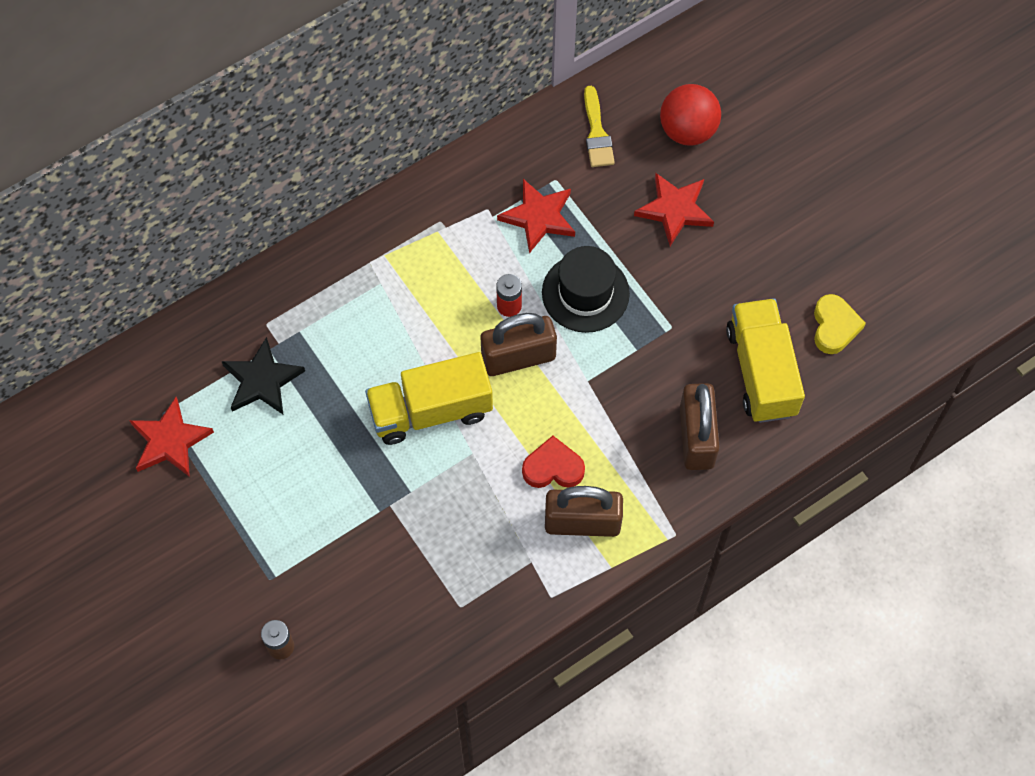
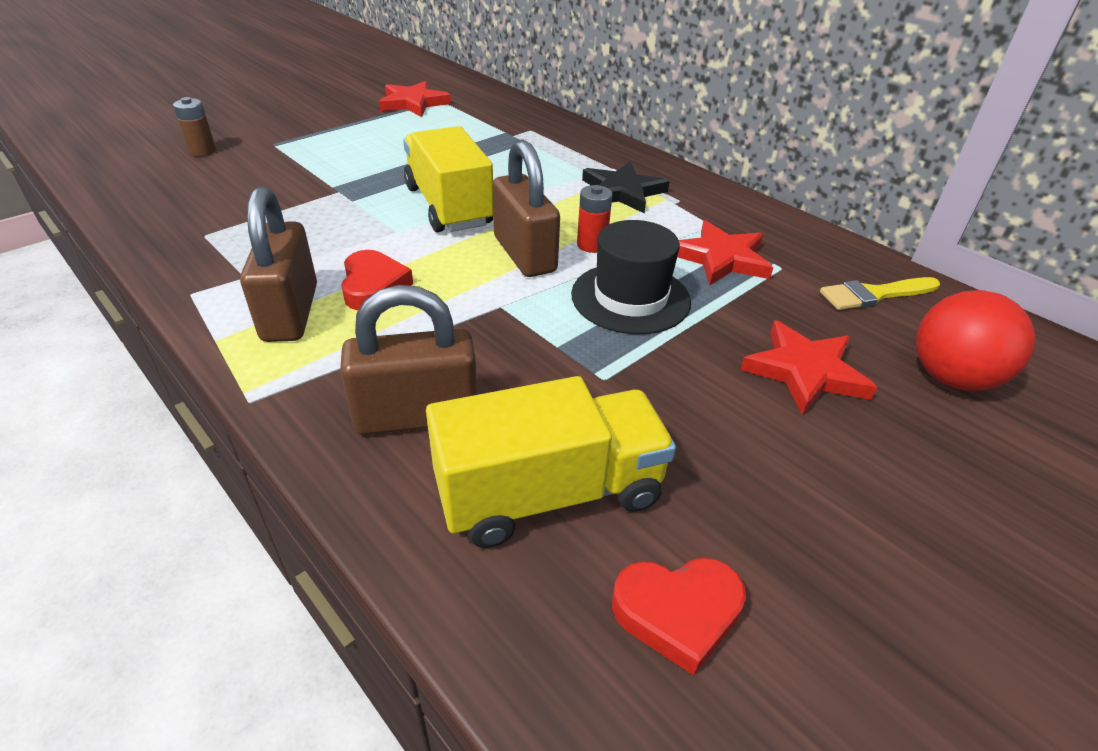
camera: 80 degrees right, 25 degrees down
(262, 380) = (473, 131): black star -> black star (622, 192)
(834, 327) = (677, 613): yellow heart -> red heart

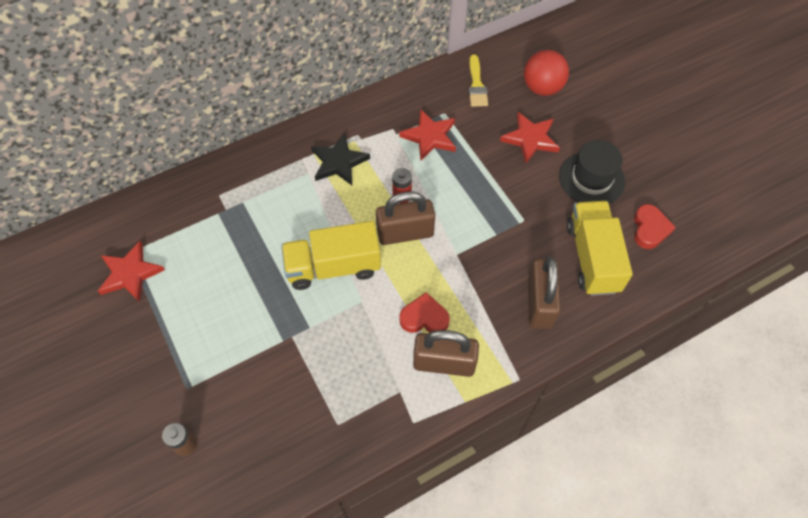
camera: 75 degrees left, 20 degrees up
(630, 298) = (460, 191): black hat -> black hat (591, 179)

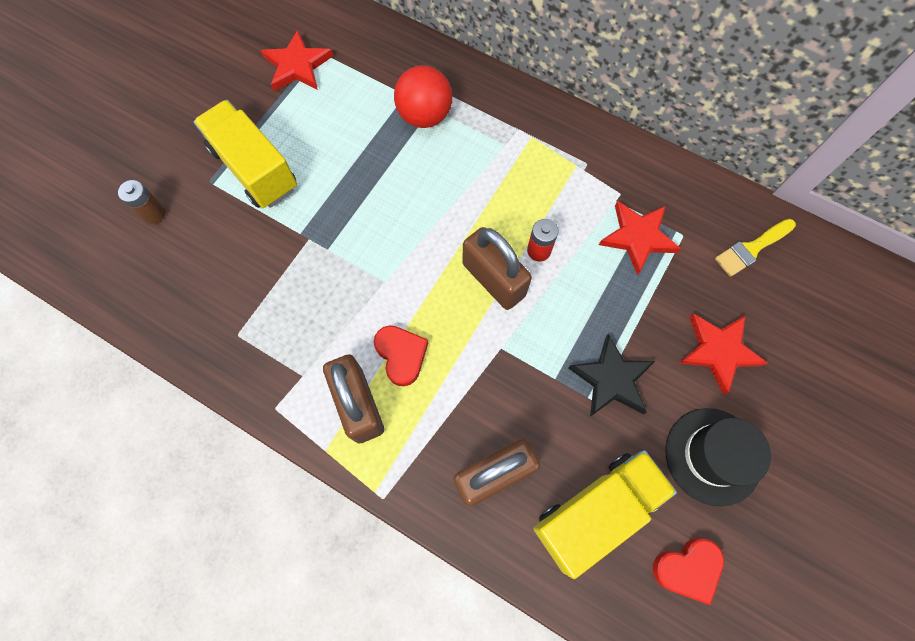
camera: 60 degrees right, 10 degrees up
(333, 267) = (408, 232): yellow truck -> yellow truck (254, 169)
(339, 162) = (538, 166): black star -> black star (611, 379)
(542, 88) = (808, 327): red ball -> red ball (424, 116)

